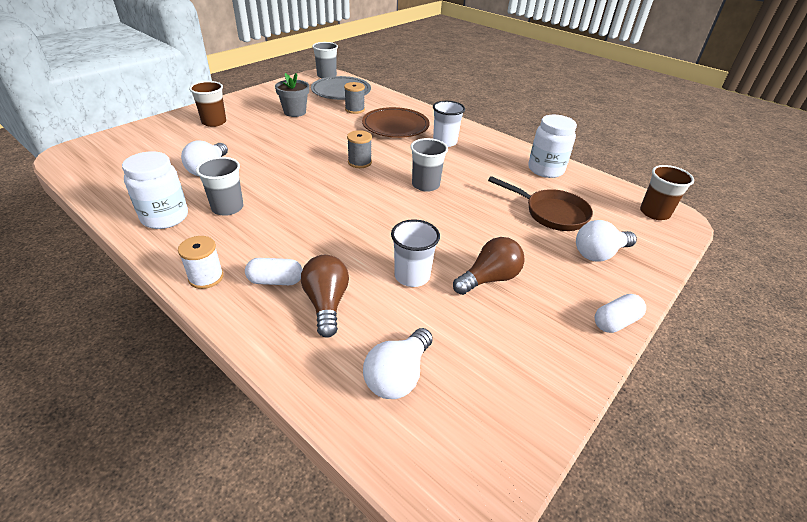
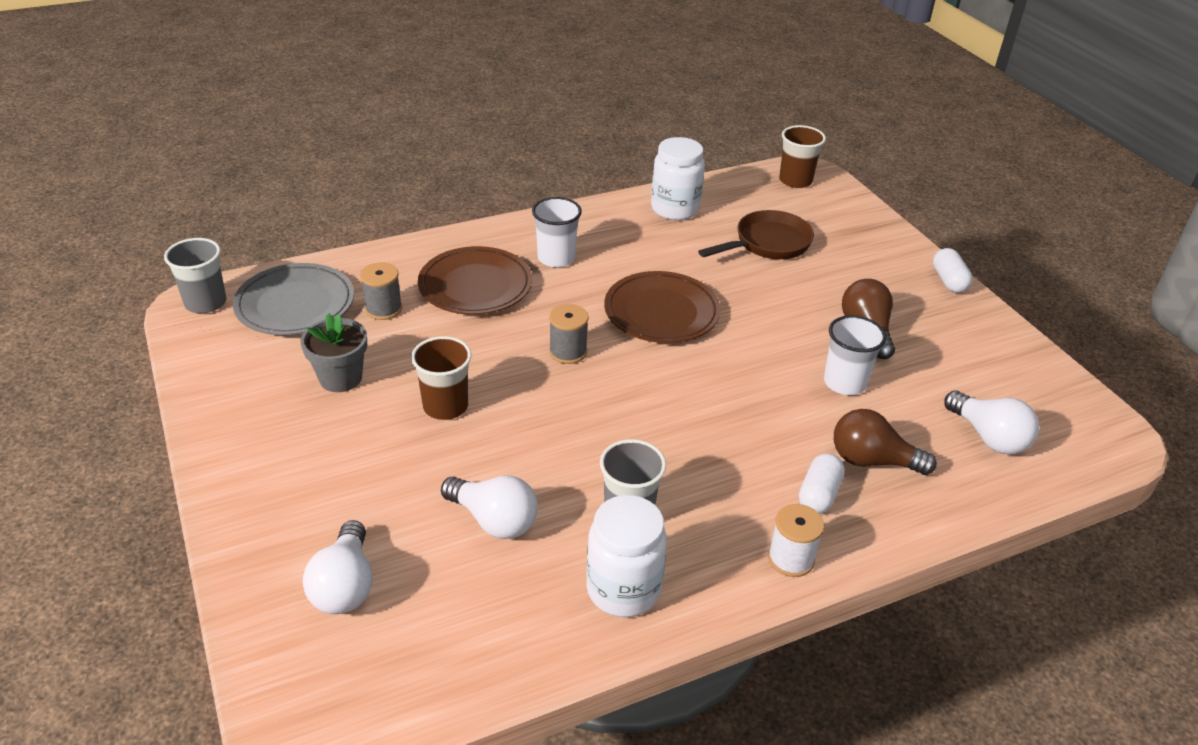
camera: 65 degrees left, 0 degrees up
(214, 122) = (305, 489): brown cup -> brown cup (445, 406)
(425, 185) = (661, 312): grey cup -> brown plate
(599, 254) = (850, 245): white light bulb -> white light bulb (345, 585)

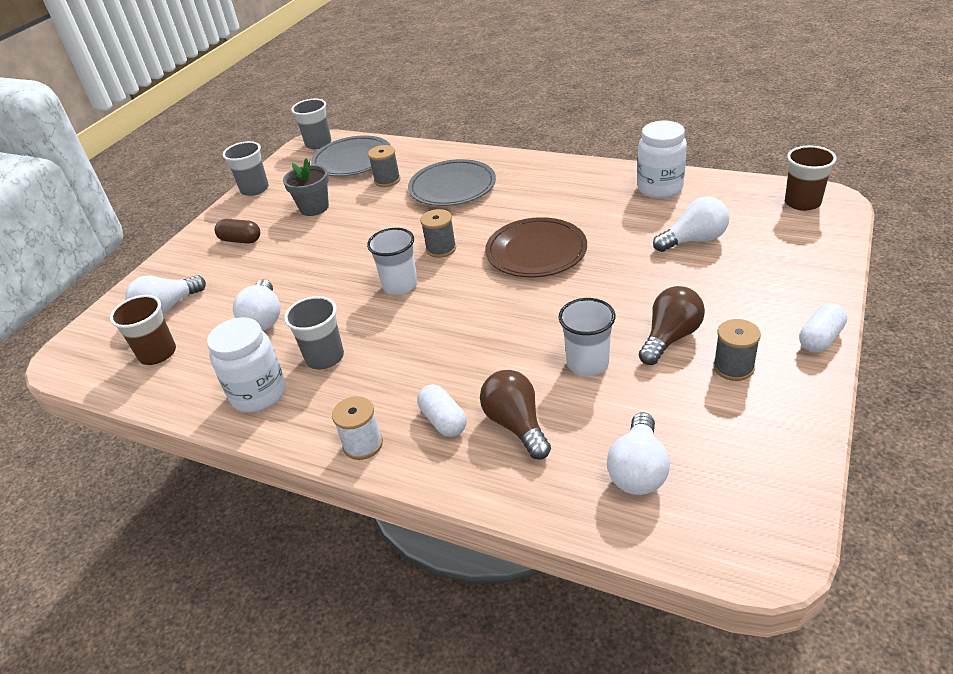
camera: 55 degrees right, 0 degrees up
(208, 394) = (254, 189): none -> grey cup
(303, 460) = (240, 240): none -> brown capsule
(445, 406) = (335, 247): brown cup -> brown cup (157, 353)
(475, 286) = (452, 187): brown plate -> grey plate
(556, 258) = (524, 190): white cup -> white cup (400, 285)
(767, 244) = (694, 240): brown pan -> white light bulb
(818, 495) = (443, 420): white capsule -> white capsule turned 75 degrees clockwise
(933, 330) = (733, 367): none -> grey spool

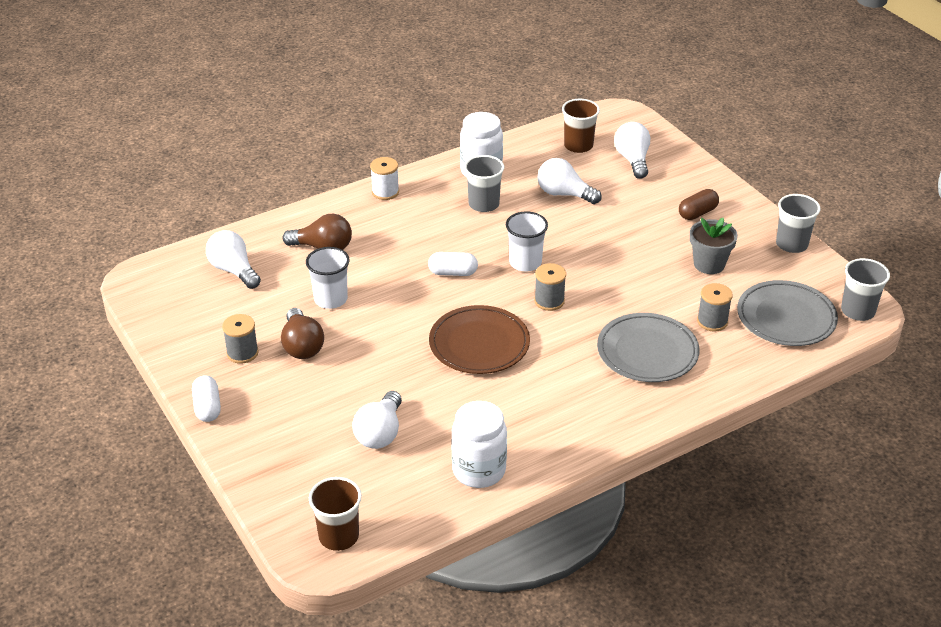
camera: 120 degrees right, 0 degrees up
(443, 420) = (363, 225): white capsule -> white capsule (453, 273)

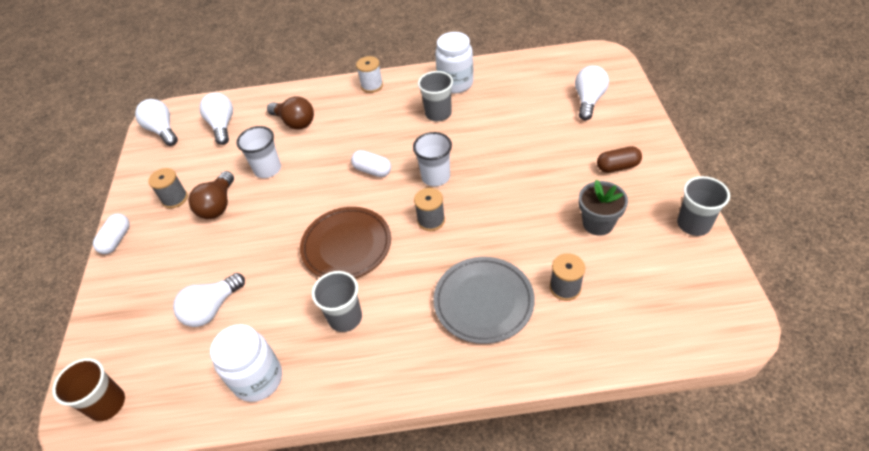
camera: 30 degrees right, 10 degrees up
(564, 194) = (509, 120): white light bulb -> white light bulb (162, 130)
(578, 146) = (549, 77): brown cup -> none
(786, 317) = (642, 307): grey plate -> none
(858, 311) = (726, 323): grey cup -> grey cup (345, 318)

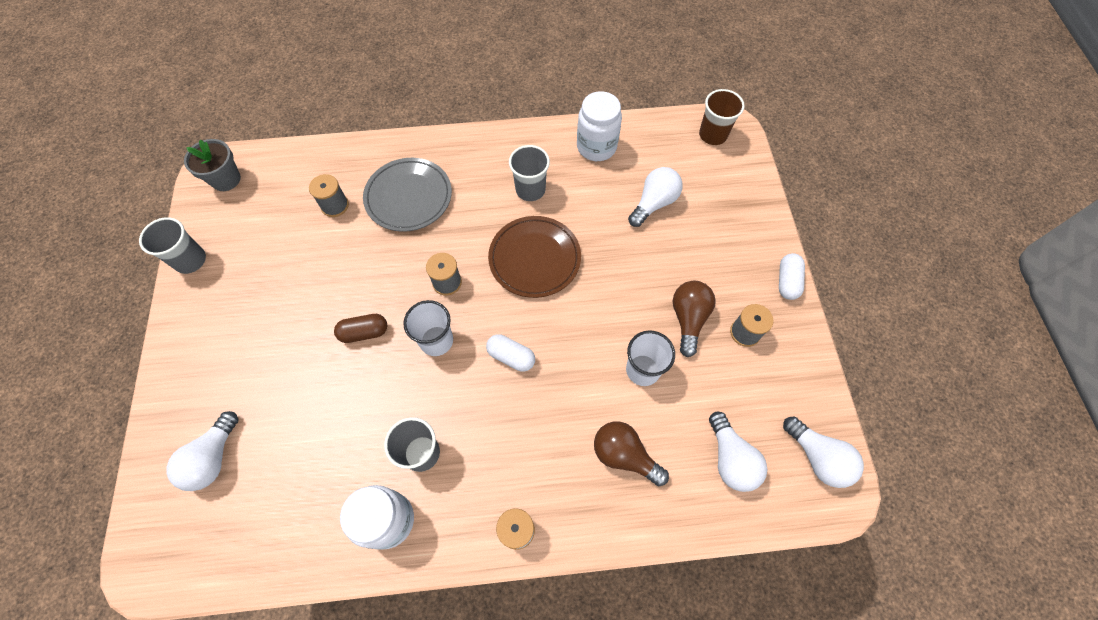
camera: 175 degrees right, 15 degrees up
(598, 223) = (280, 267): grey flower pot -> grey flower pot (226, 179)
(617, 166) = (228, 339): brown capsule -> brown capsule (364, 332)

